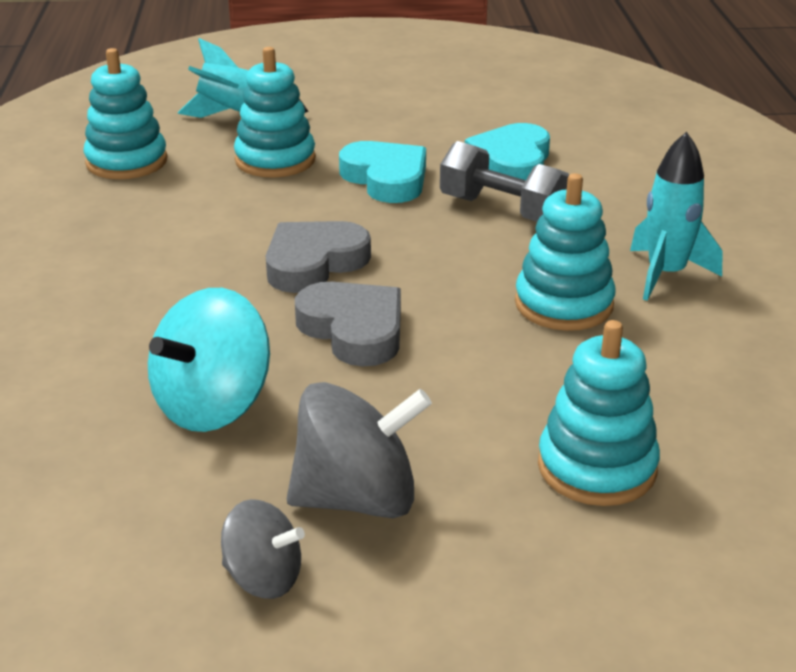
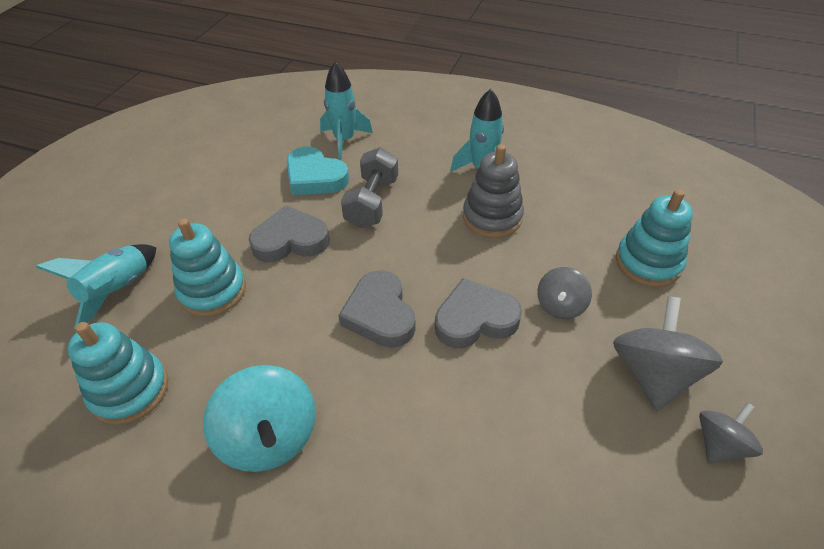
camera: 65 degrees left, 15 degrees up
(213, 405) = (533, 423): turquoise spinning top -> turquoise spinning top (269, 437)
(386, 179) = (290, 240): turquoise heart -> grey heart
(431, 394) = (560, 306): none -> grey spinning top
(502, 210) = (372, 202): grey dumbbell -> grey dumbbell turned 45 degrees counterclockwise
(563, 304) = (492, 217): turquoise stacking toy -> grey stacking toy
(607, 161) = (344, 140): none -> turquoise rocket

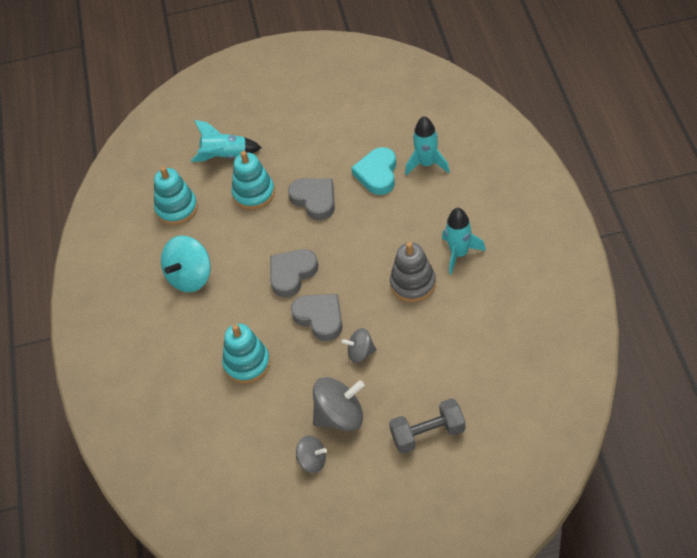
camera: 65 degrees right, 5 degrees up
(372, 202) = (377, 216): grey dumbbell -> grey dumbbell (428, 434)
(648, 263) = (433, 383): turquoise stacking toy -> turquoise stacking toy (247, 364)

